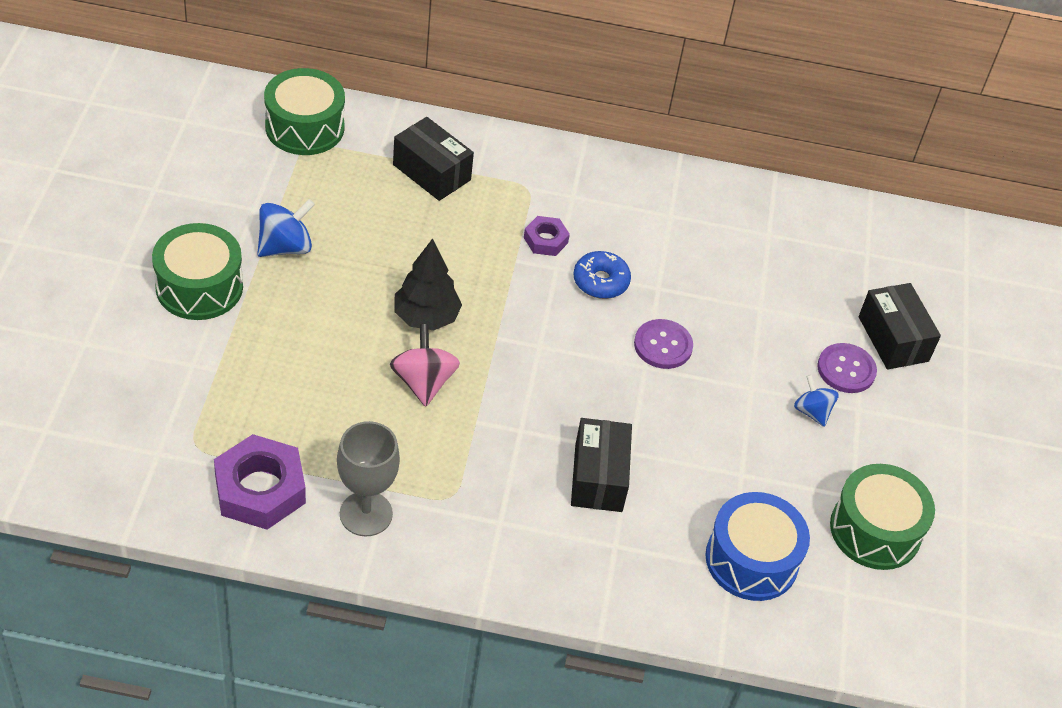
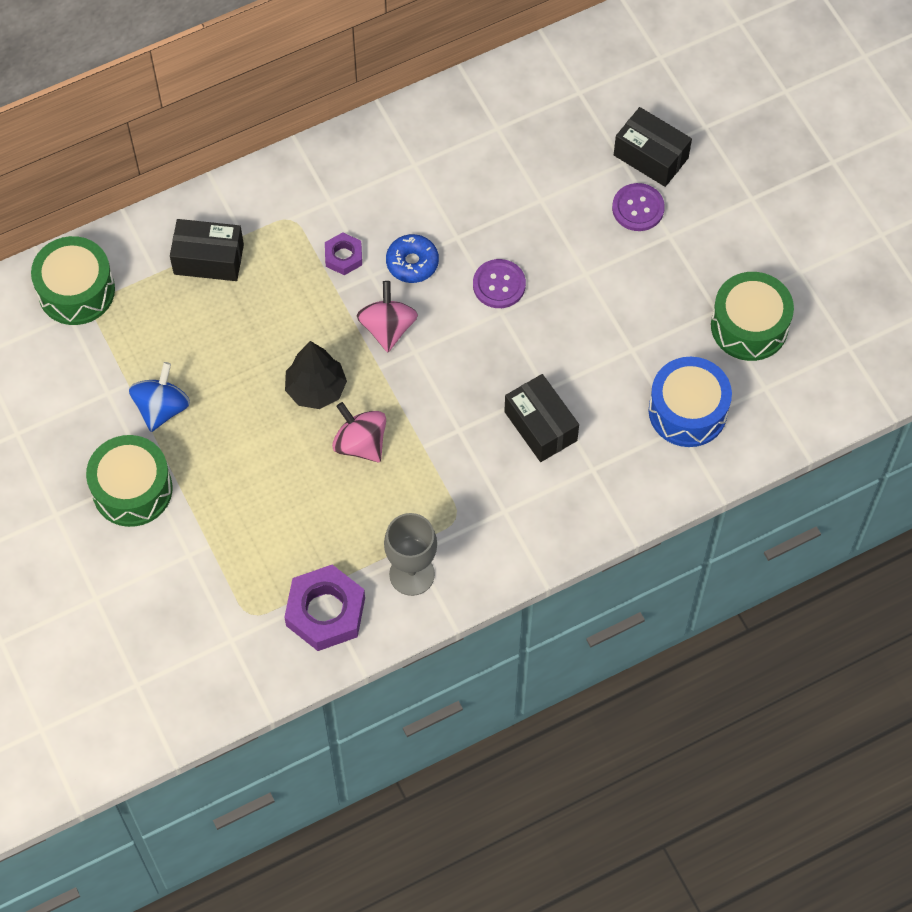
camera: 30 degrees left, 15 degrees up
(533, 313) = (387, 328): none -> pink spinning top
(812, 411) = (641, 262): blue spinning top -> none

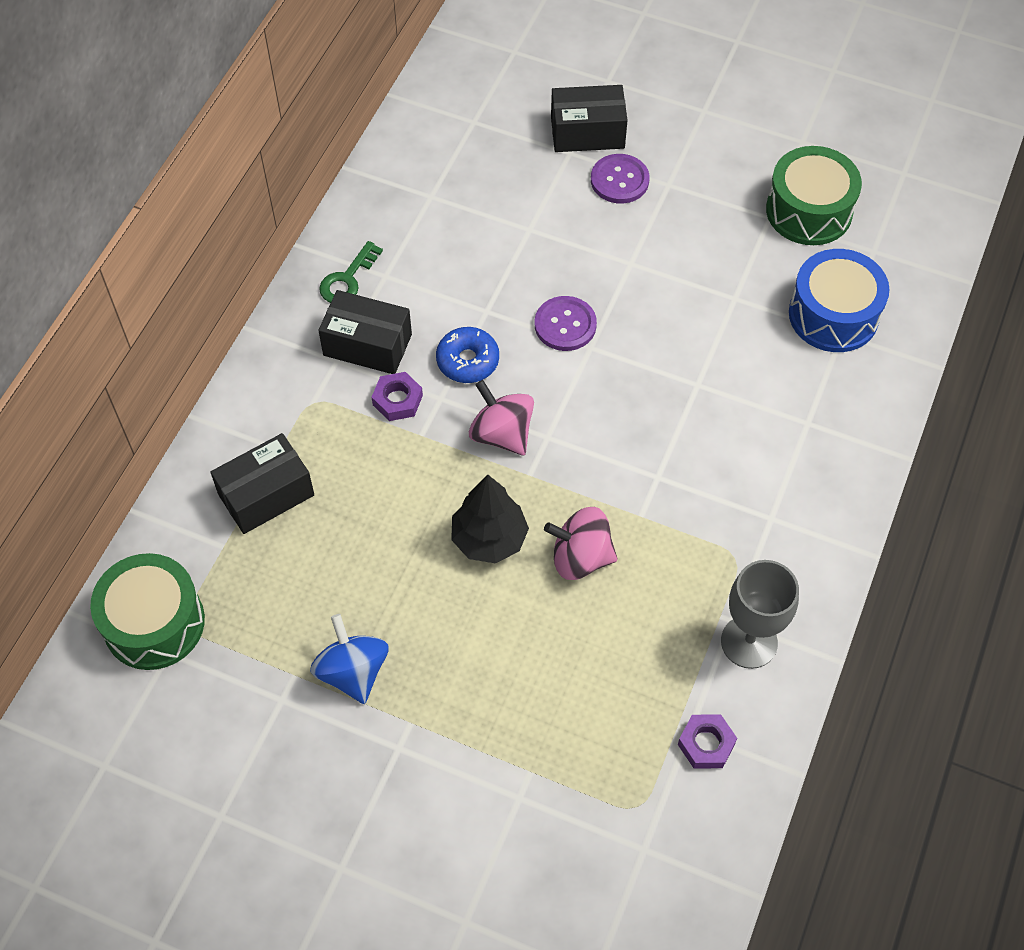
camera: 40 degrees left, 5 degrees down
(132, 489) = (398, 777): green drum -> none
(325, 612) = (706, 744): purple nut -> purple nut, size x0.54
(388, 149) = (347, 279): none -> green key
(540, 426) = (725, 419): black box -> black box (367, 345)

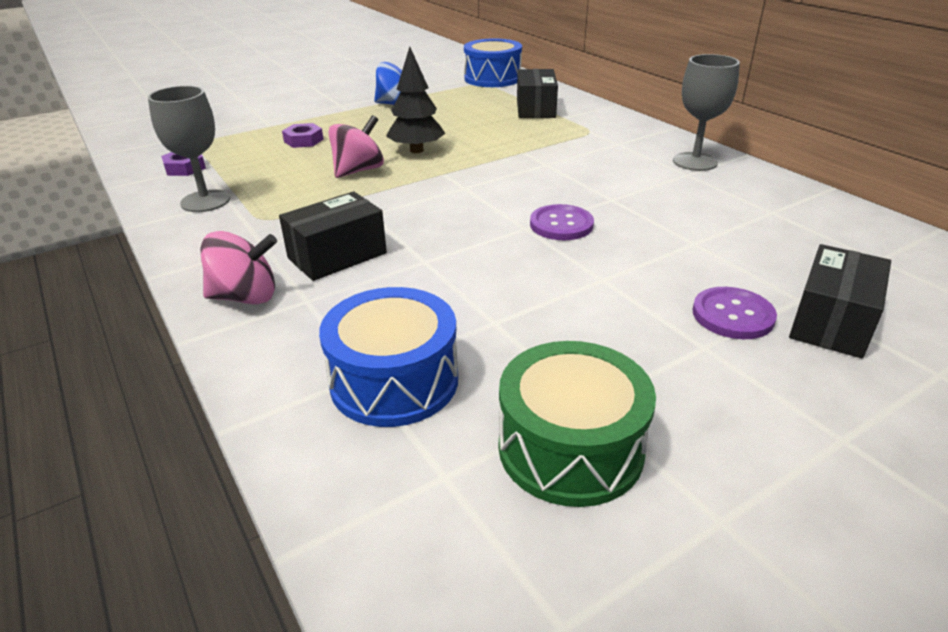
camera: 125 degrees right, 25 degrees down
(154, 623) = (492, 78): green drum -> blue drum
(347, 279) = (695, 162): green key -> grey goblet
(367, 345) = (622, 154): black box -> black box (337, 256)
(397, 400) = (561, 152): purple nut -> purple nut (303, 140)
(467, 361) = (568, 180): blue donut -> none
(502, 434) = (488, 174): pink spinning top -> pink spinning top (245, 297)

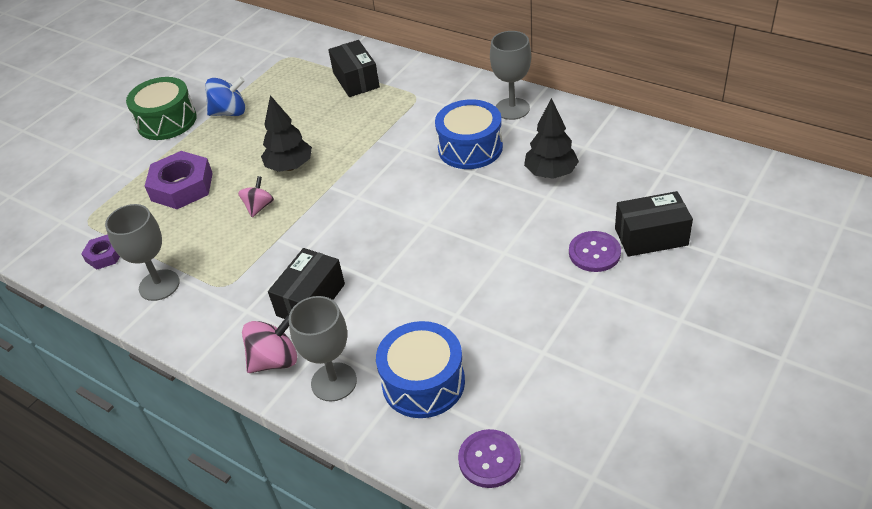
camera: 20 degrees left, 10 degrees up
(287, 340) = (334, 382): none -> grey goblet
(303, 140) = (182, 187): purple nut -> purple nut, size x1.86
(358, 170) = (259, 207): pink spinning top -> pink spinning top, size x0.66
(492, 78) = (292, 46): blue drum -> blue drum (470, 148)
(561, 224) = (450, 211): purple button -> purple button (489, 459)
(570, 448) = (547, 383): green drum -> green drum (167, 121)
(712, 223) = (551, 173): none -> black tree
(831, 322) = (651, 237): black box -> black box turned 75 degrees clockwise

